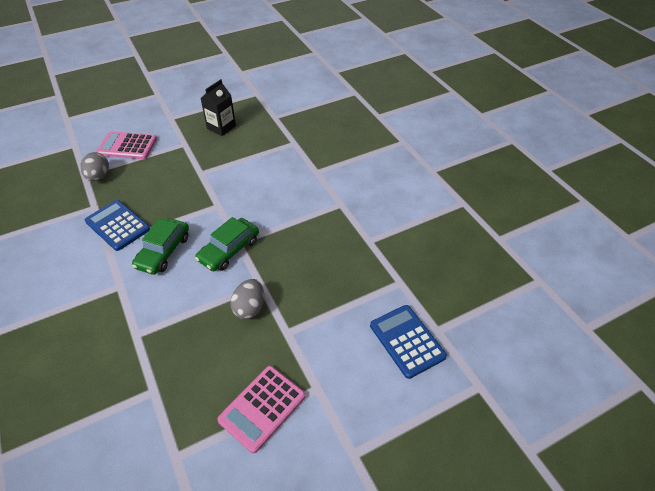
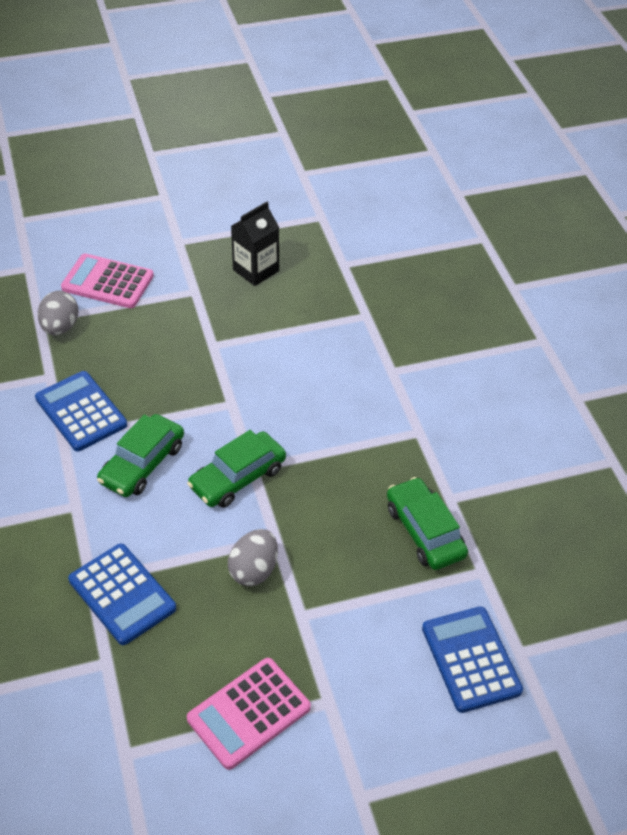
camera: 10 degrees right, 0 degrees up
(159, 340) = (122, 594): none -> blue calculator
(358, 263) = (425, 531): none -> green car

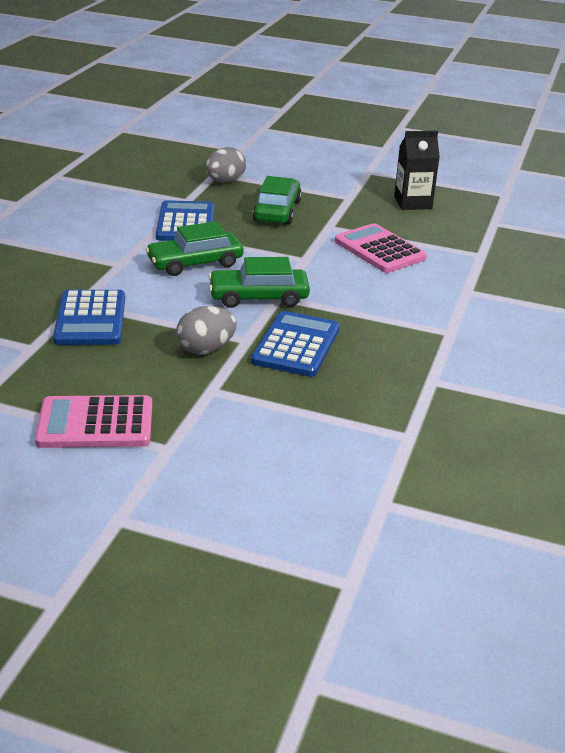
camera: 35 degrees right, 15 degrees down
(107, 282) = (288, 173): pink calculator -> pink calculator (379, 250)
(425, 531) = (383, 390): green car -> green car (277, 211)
(470, 659) = (328, 485): blue calculator -> blue calculator (296, 345)

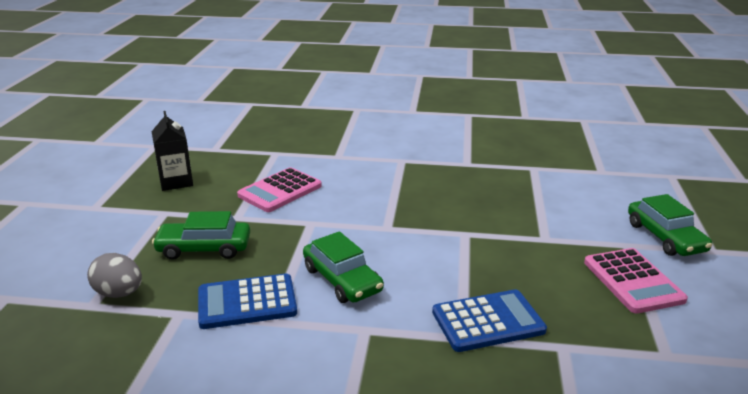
camera: 100 degrees left, 5 degrees down
(206, 349) = (492, 249): grey egg -> none
(259, 297) = (392, 236): green car -> green car (665, 237)
(296, 345) = (458, 212): blue calculator -> none

